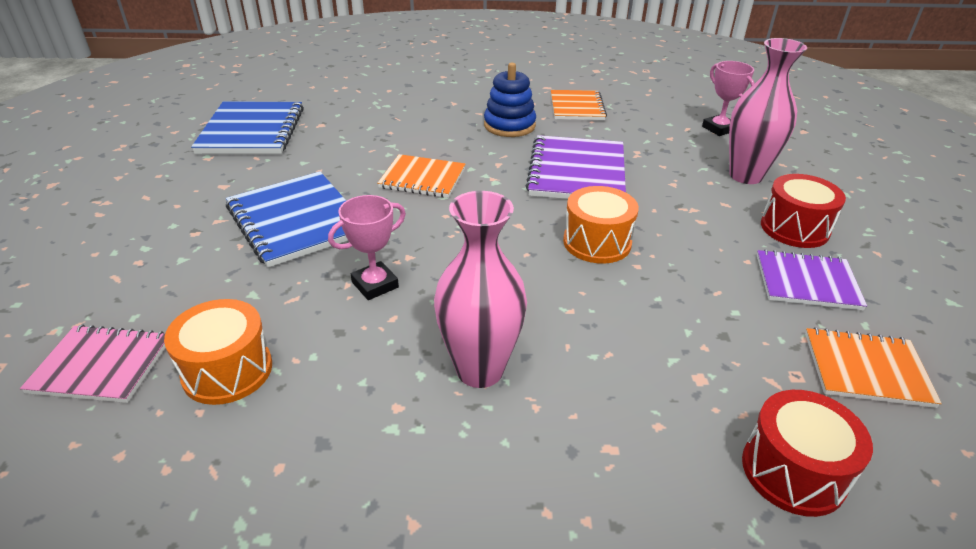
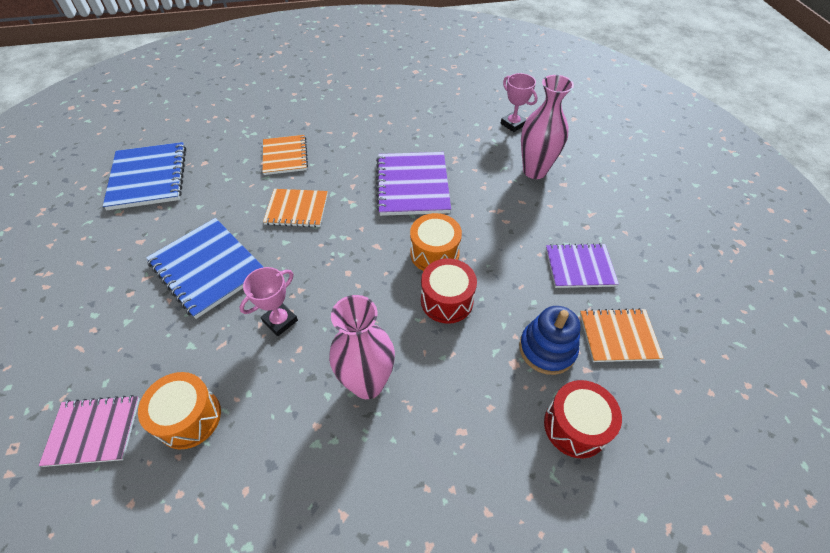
camera: 10 degrees left, 15 degrees up
(509, 125) = (355, 143): blue stacking toy -> blue stacking toy (547, 349)
(577, 107) = (405, 115): orange notebook -> orange notebook (285, 156)
(794, 228) = (570, 218): red drum -> red drum (447, 300)

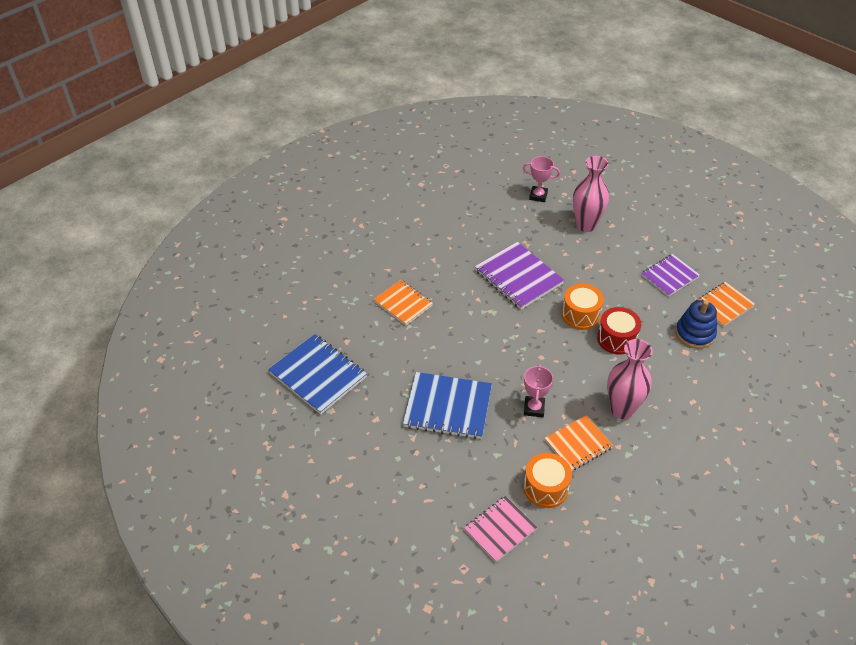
camera: 35 degrees left, 5 degrees down
(297, 209) = (459, 336): orange notebook -> orange notebook (578, 444)
(575, 426) = (742, 364): red drum -> none

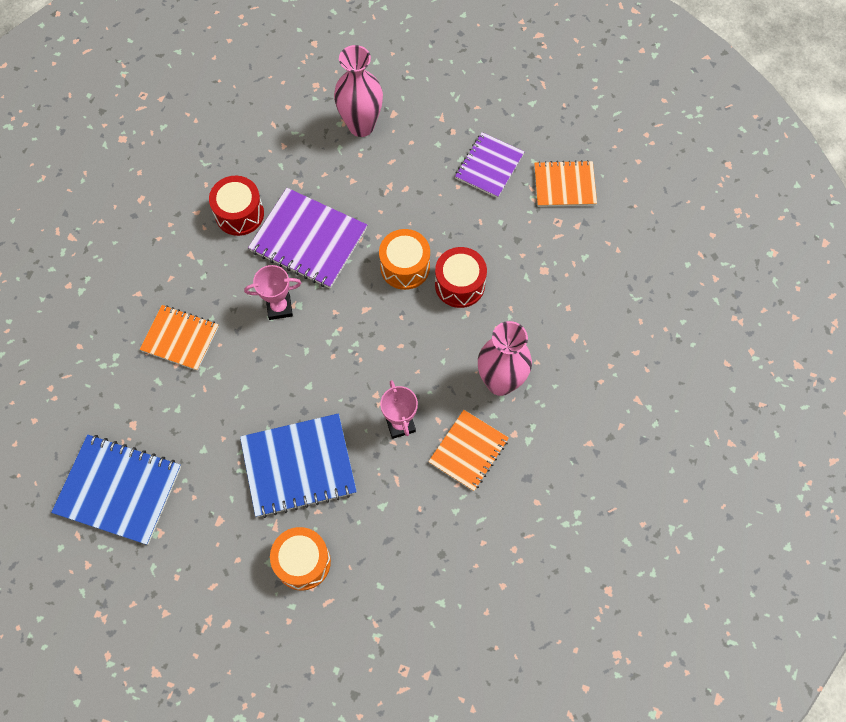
camera: 25 degrees left, 20 degrees up
(478, 247) = (239, 214): none -> red drum
(500, 529) = (424, 602): pink notebook -> none
(538, 196) = (284, 101): pink trophy -> pink trophy (279, 307)
(545, 488) = (454, 525): orange drum -> orange drum (302, 562)
(695, 334) = (546, 240): blue stacking toy -> none
(723, 305) = (564, 185): orange notebook -> orange notebook turned 60 degrees clockwise

